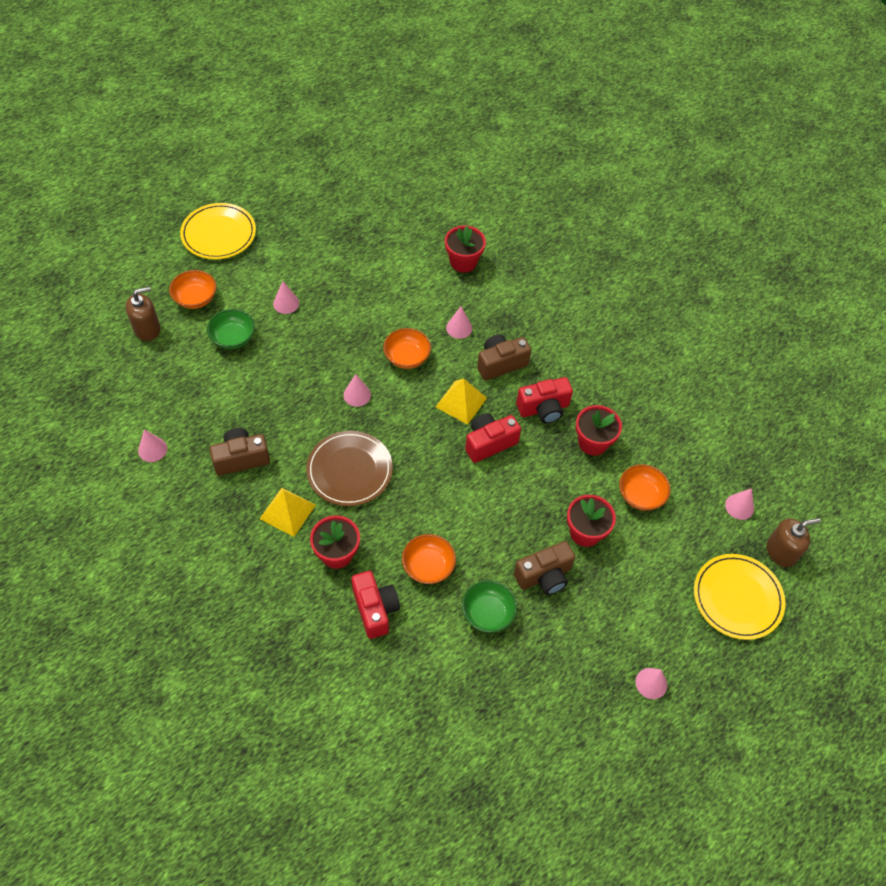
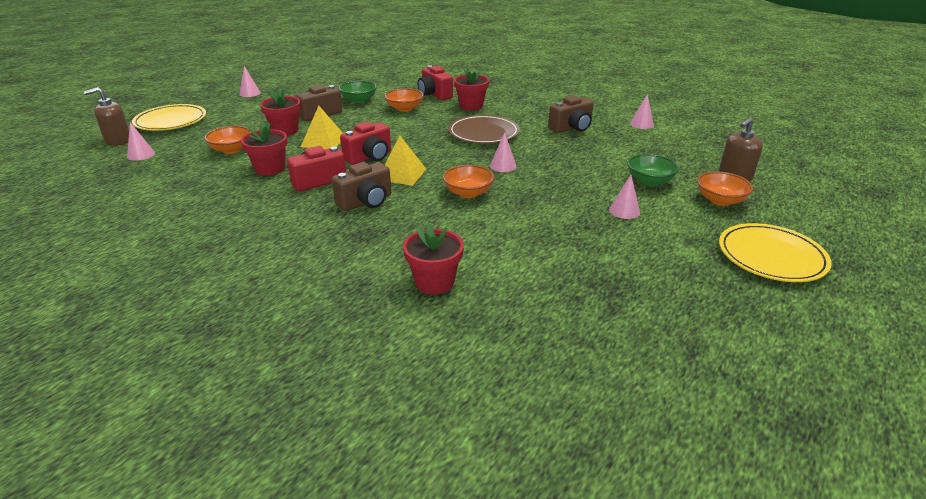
camera: 170 degrees right, 25 degrees down
(287, 511) = (517, 114): yellow pyramid -> yellow pyramid (323, 141)
(459, 328) = (420, 221): pink cone -> none

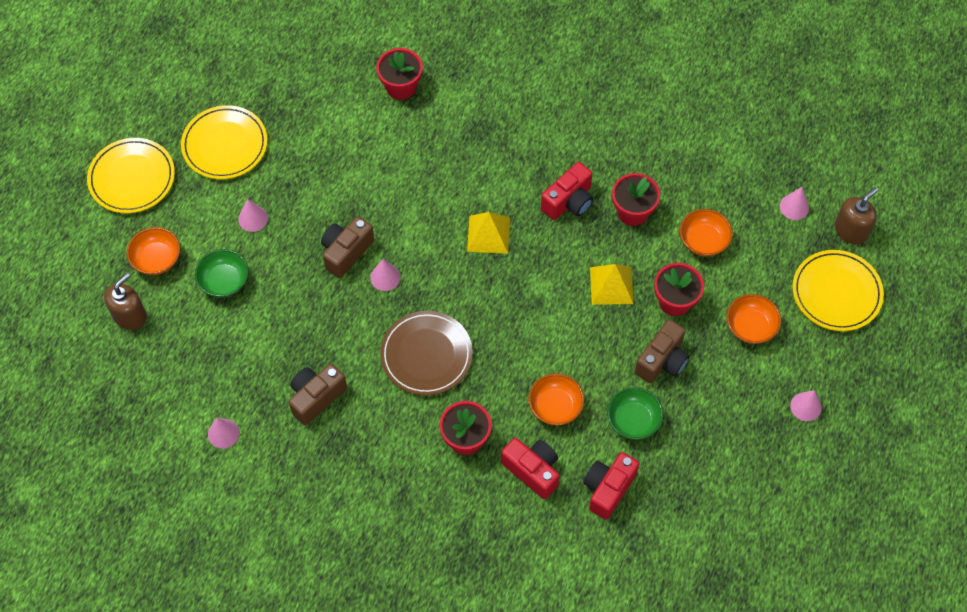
camera: 165 degrees right, 30 degrees up
(366, 202) = (502, 176): brown camera -> brown camera (346, 252)
(369, 157) = (539, 261): red camera -> red camera (608, 489)
(468, 193) = (408, 215): orange bowl -> orange bowl (750, 327)
(662, 266) = (225, 145): none -> yellow plate

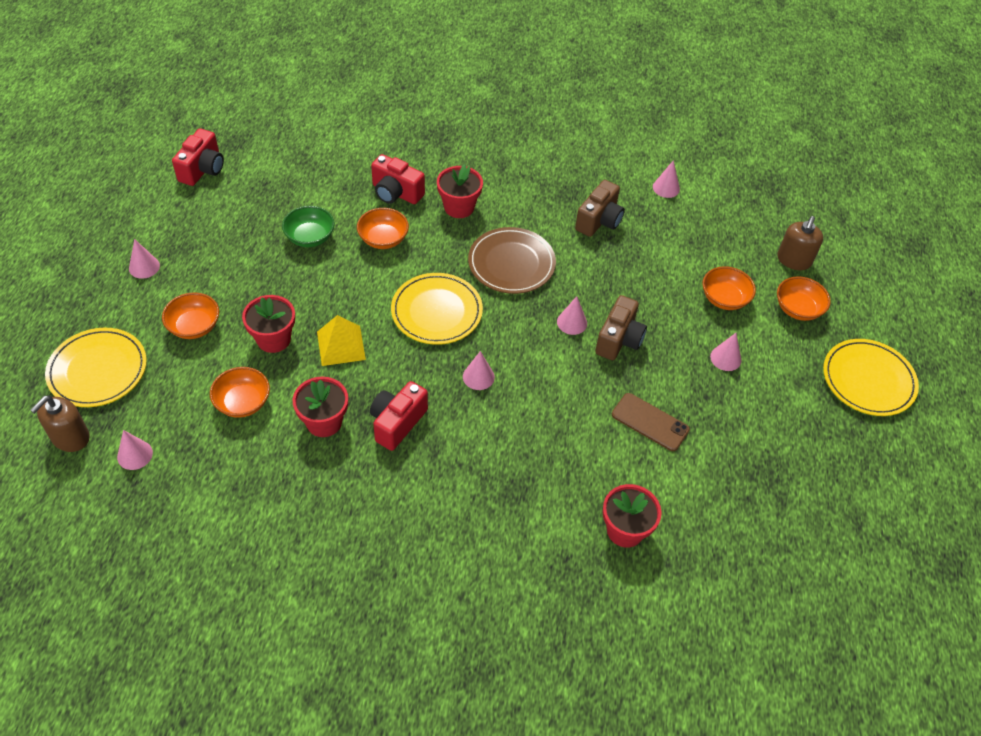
camera: 165 degrees right, 10 degrees down
(224, 281) = (724, 299): green bowl -> orange bowl
(225, 145) = (793, 429): yellow plate -> yellow plate (436, 311)
(347, 169) = (650, 422): none -> brown phone
(488, 234) = (478, 376): yellow pyramid -> pink cone
(608, 489) = (328, 188): red camera -> red camera (203, 169)
(662, 360) = (284, 286): brown camera -> none

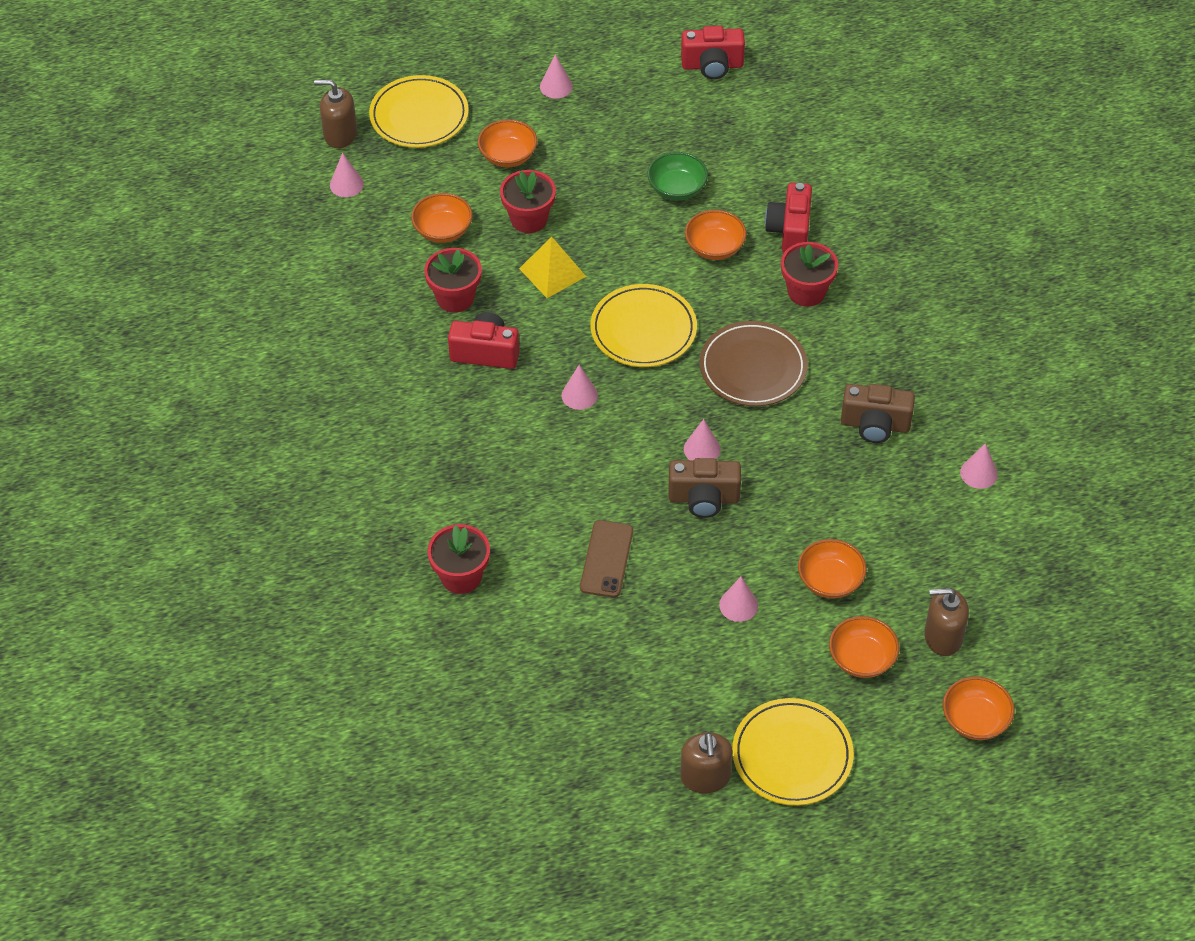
camera: 70 degrees right, 0 degrees up
(866, 272) = (975, 720): none -> orange bowl
(873, 439) = (705, 777): none -> brown soap dispenser

